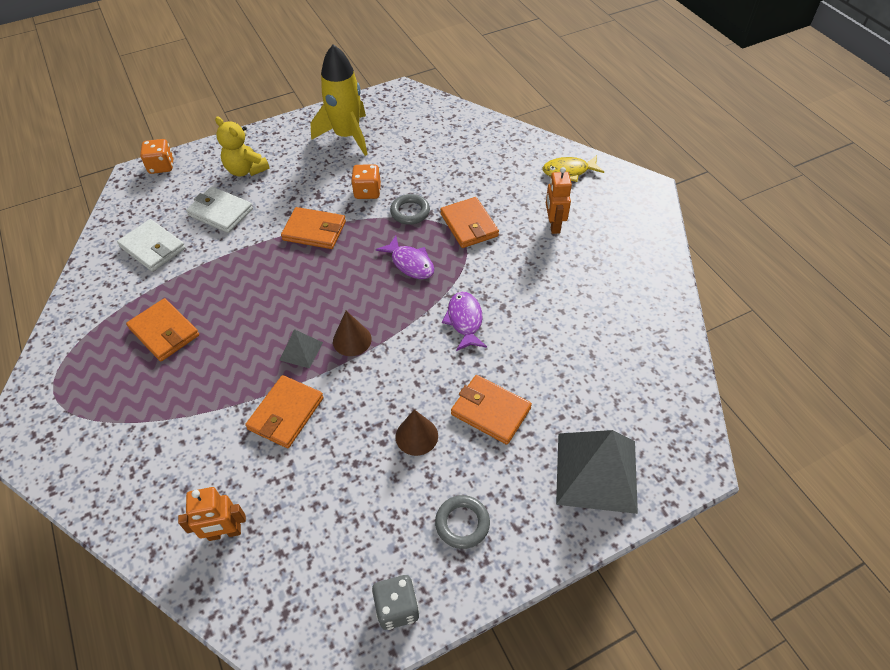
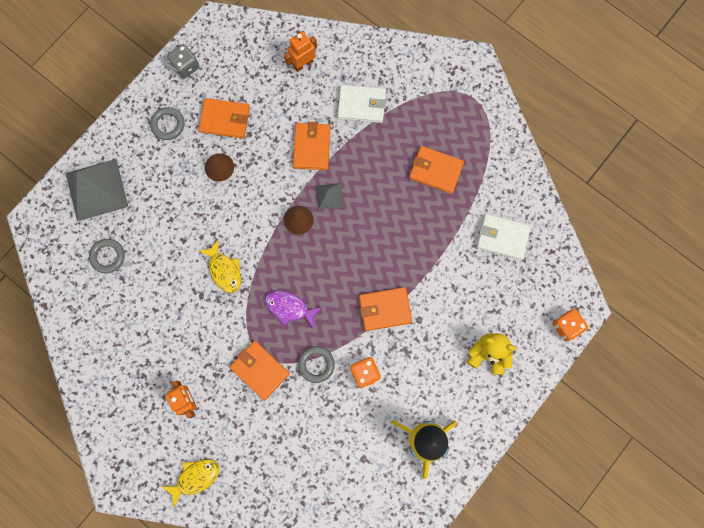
camera: 155 degrees right, 25 degrees up
(221, 212) = (475, 296): white wallet -> white wallet (361, 105)
(465, 320) = (224, 270): purple fish -> yellow fish
(490, 411) = (178, 204): orange wallet -> orange wallet (225, 119)
(603, 384) = (108, 256): none -> grey ring

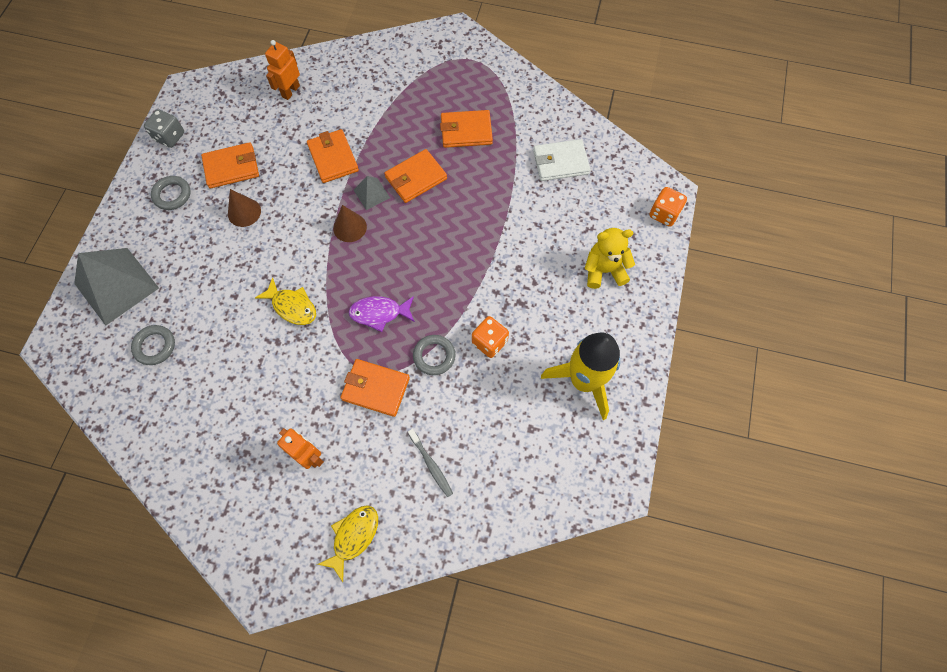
camera: 25 degrees left, 10 degrees down
(275, 451) = (431, 465): none -> grey toothbrush
(361, 105) = (365, 104): white wallet -> none
(385, 309) = (479, 273): orange wallet -> orange wallet (416, 178)

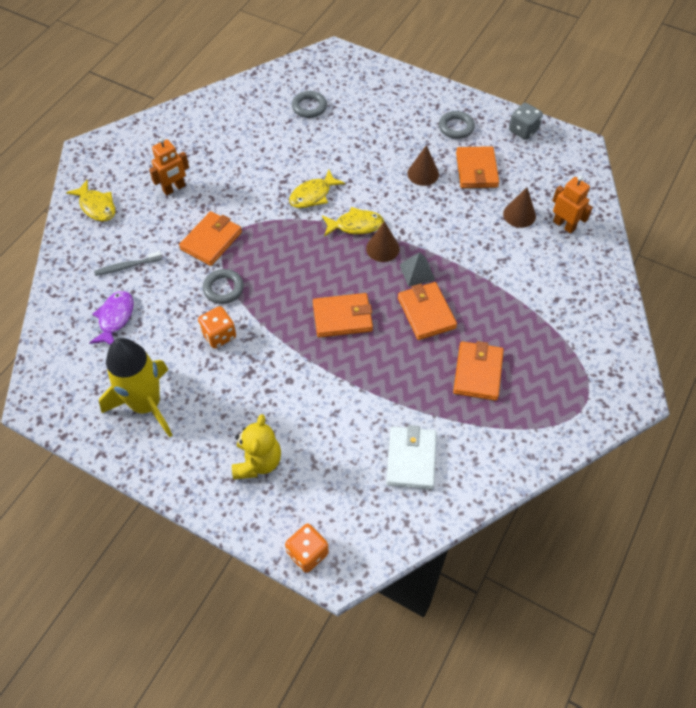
camera: 105 degrees right, 10 degrees down
(116, 285) = (374, 88): grey pyramid -> none
(284, 125) = (519, 215): none -> brown cone
(326, 257) = (355, 225): none -> yellow fish
(333, 158) = (469, 248): orange wallet -> orange wallet (342, 317)
(379, 313) = (282, 255): purple fish -> purple fish (115, 318)

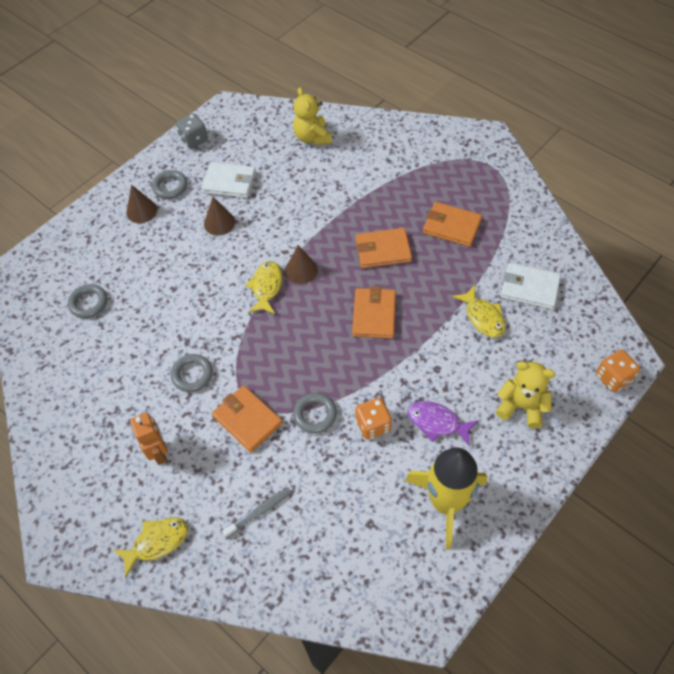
camera: 75 degrees left, 0 degrees up
(115, 318) = (329, 528): purple fish -> purple fish (437, 422)
(127, 266) = (259, 512): grey toothbrush -> grey toothbrush turned 120 degrees counterclockwise
(250, 193) = (192, 375): none -> grey ring
(313, 195) = (215, 317): yellow fish -> yellow fish (483, 317)
(417, 272) = (336, 249): grey pyramid -> none
(476, 170) = (229, 182): orange wallet -> white wallet
(519, 215) = (292, 164): brown cone -> brown cone (141, 211)
(564, 225) = (312, 137): orange robot -> yellow teddy bear

